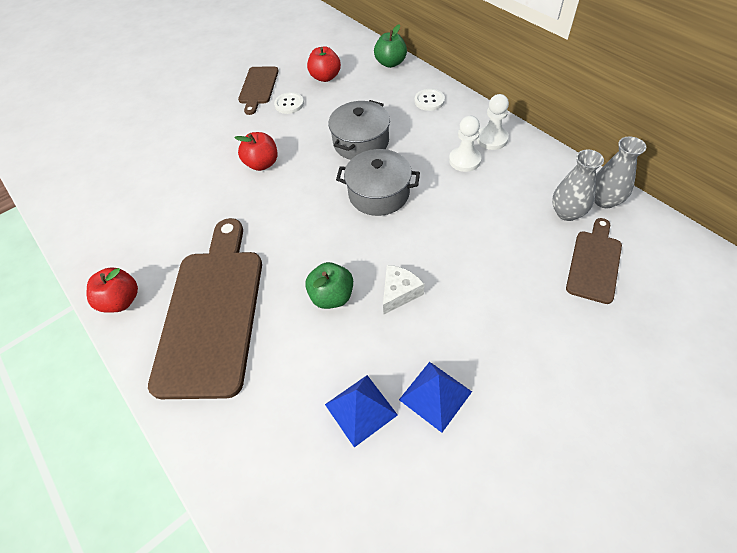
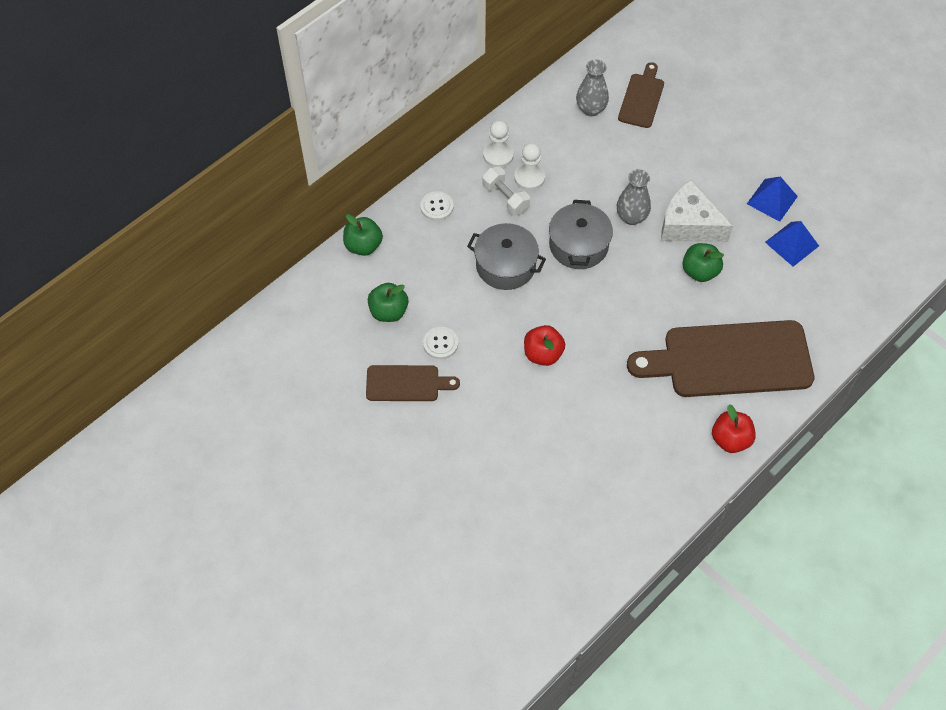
camera: 100 degrees left, 5 degrees up
(325, 77) = (388, 311): red apple -> green apple
(399, 293) = (689, 224): white cheese -> white cheese, size x1.74
(439, 143) = (505, 198): none -> white dumbbell
(594, 263) = (642, 98): brown cutting board -> brown cutting board turned 90 degrees clockwise
(604, 200) = (574, 83): grey vase -> grey vase (631, 217)

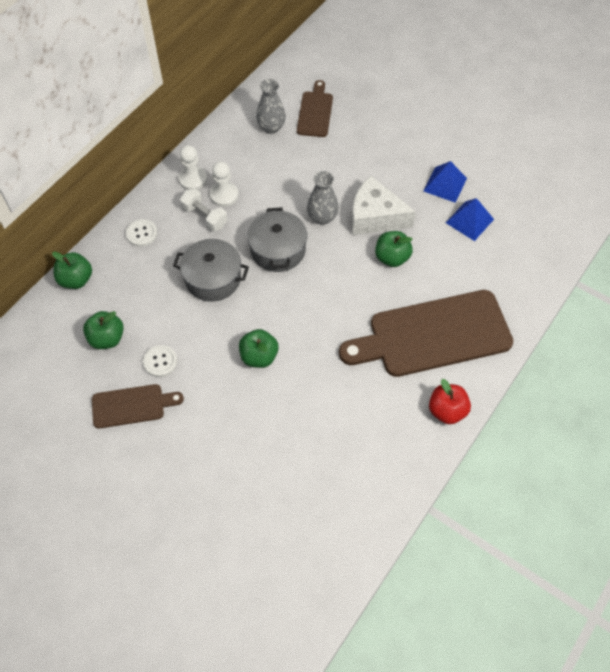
camera: 10 degrees left, 0 degrees up
(543, 354) = (259, 356): red apple -> green apple

